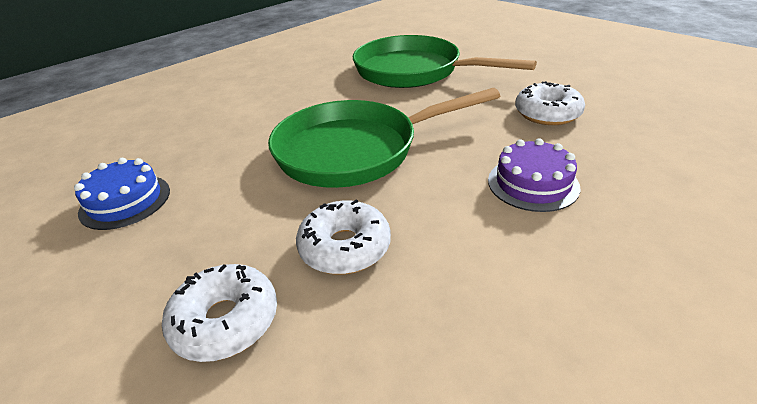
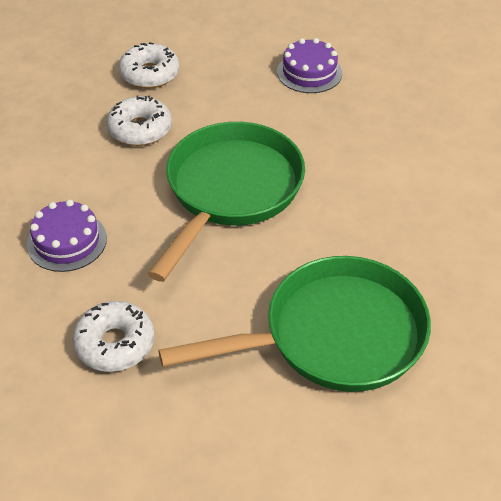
camera: 130 degrees right, 10 degrees up
(125, 201) = (309, 72): blue cake -> purple cake

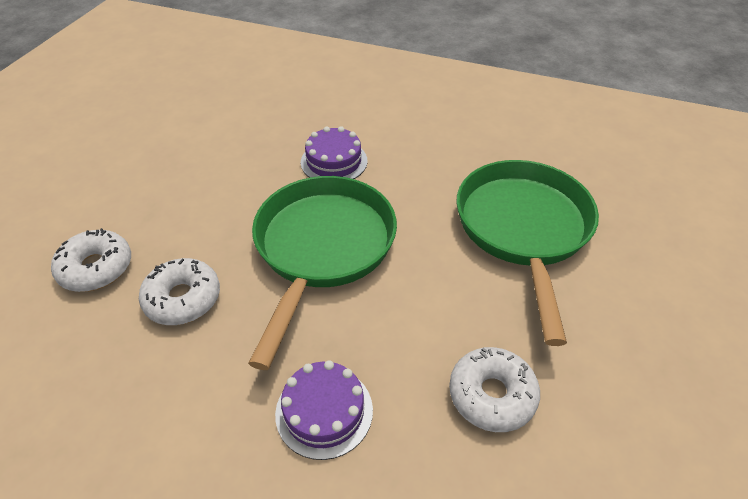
camera: 70 degrees left, 0 degrees up
(231, 191) = (322, 248): green pan -> green pan turned 60 degrees clockwise
(309, 72) = (197, 151): purple cake -> purple cake (334, 161)

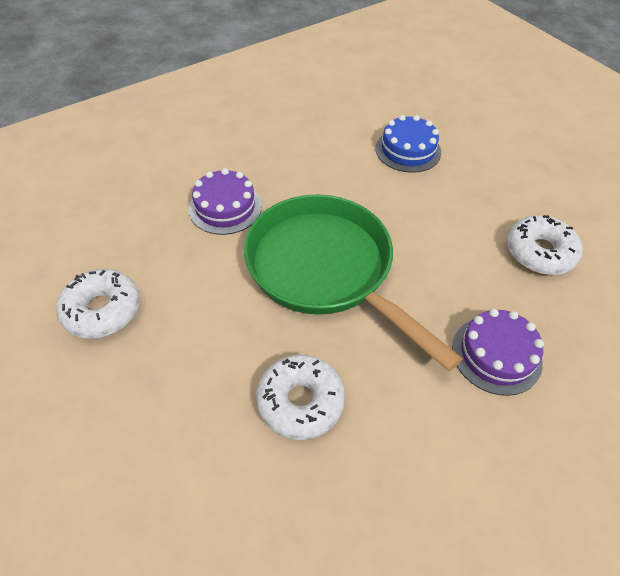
camera: 55 degrees left, 5 degrees up
(96, 268) = (188, 466): white donut -> white donut (102, 310)
(523, 229) = (408, 150): green pan -> blue cake

